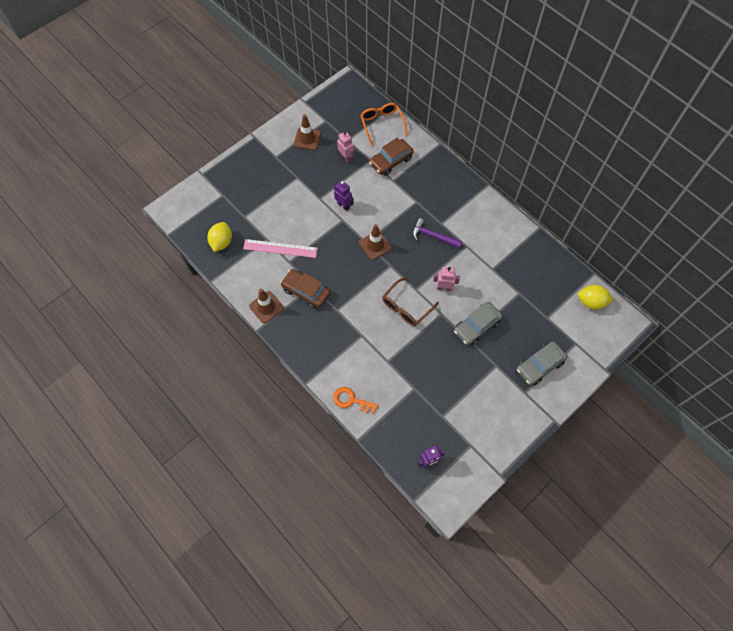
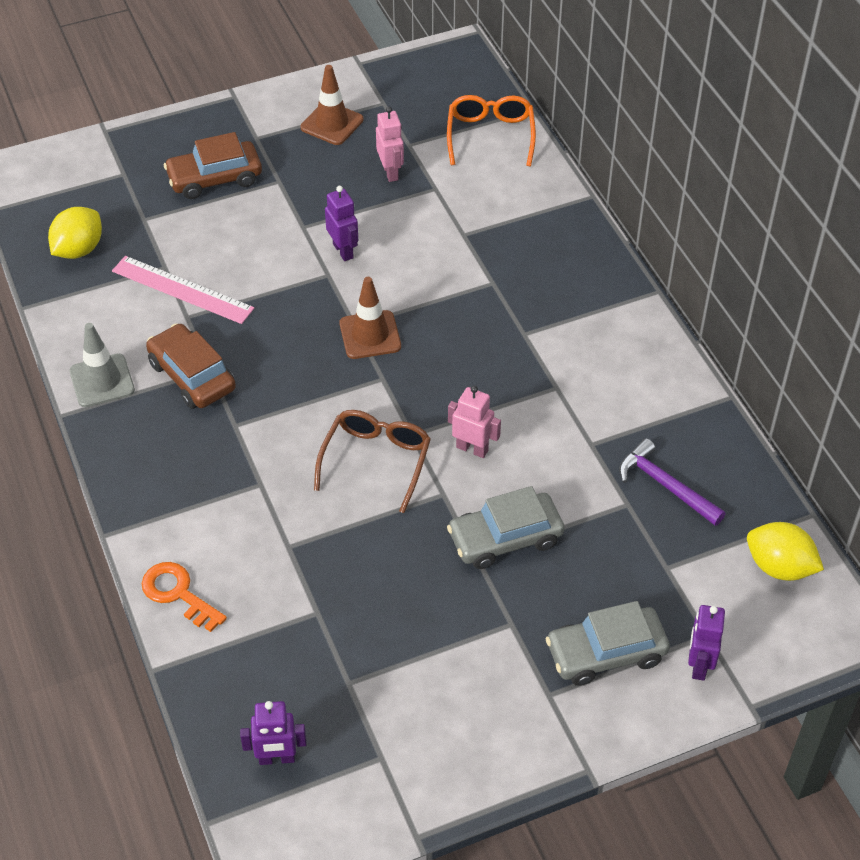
camera: 20 degrees right, 15 degrees down
(266, 307) = (102, 381): brown traffic cone -> grey traffic cone
(391, 161) = (476, 201): brown car -> brown car (215, 178)
(406, 307) = (376, 460): brown glasses -> brown glasses turned 135 degrees clockwise
(433, 236) = (496, 351): purple hammer -> purple hammer (665, 485)
(578, 358) = (699, 665): none -> purple robot

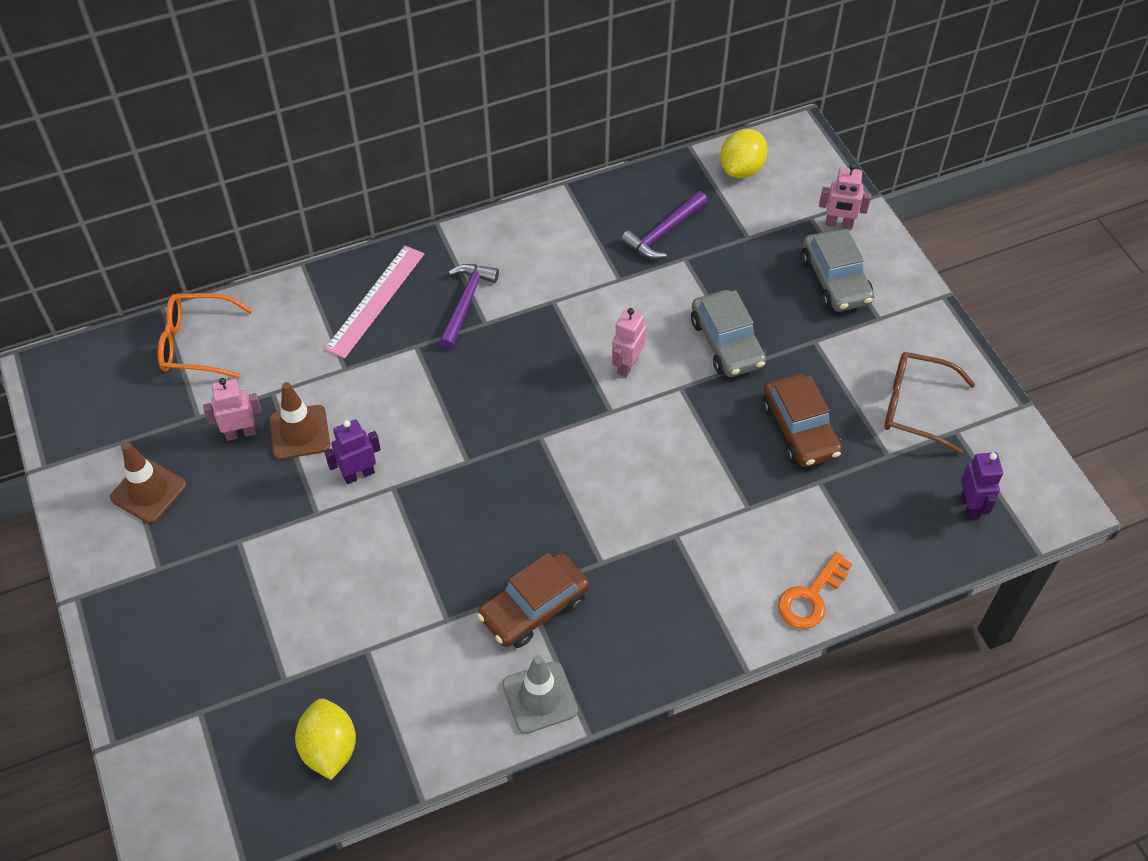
camera: 90 degrees left, 5 degrees up
(78, 250) = (329, 748): yellow lemon -> yellow lemon turned 45 degrees clockwise
(182, 290) = (405, 628): pink ruler -> pink ruler (375, 301)
(215, 178) = (224, 608): brown car -> brown car (800, 429)
(370, 335) = (482, 447): brown traffic cone -> brown traffic cone (299, 432)
(376, 460) = (643, 439): brown glasses -> brown glasses (915, 407)
(549, 318) = (466, 303): none -> purple hammer
(699, 665) = (839, 224): purple robot -> pink robot

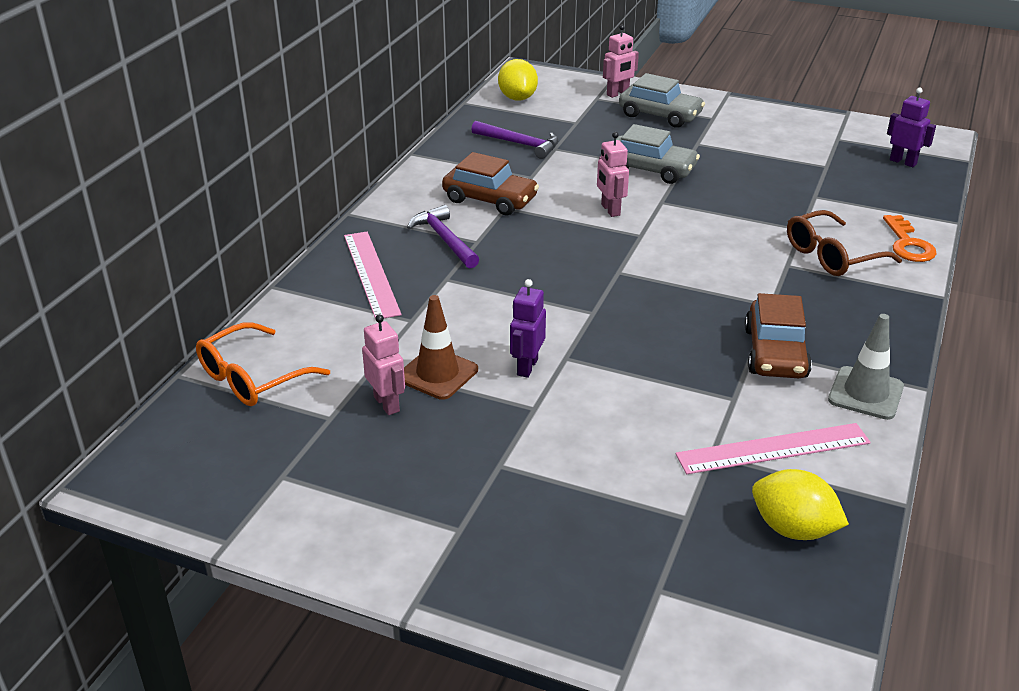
camera: 45 degrees left, 20 degrees down
(148, 491) = (364, 489): brown traffic cone -> none
(241, 433) = (387, 404): pink robot -> pink robot turned 120 degrees clockwise
(409, 681) = (773, 449): none -> pink ruler
(663, 232) = (520, 144): purple hammer -> purple hammer turned 60 degrees counterclockwise
(800, 429) = (762, 181): brown car -> brown car (490, 199)
(915, 407) = (800, 141): brown glasses -> brown glasses (831, 256)

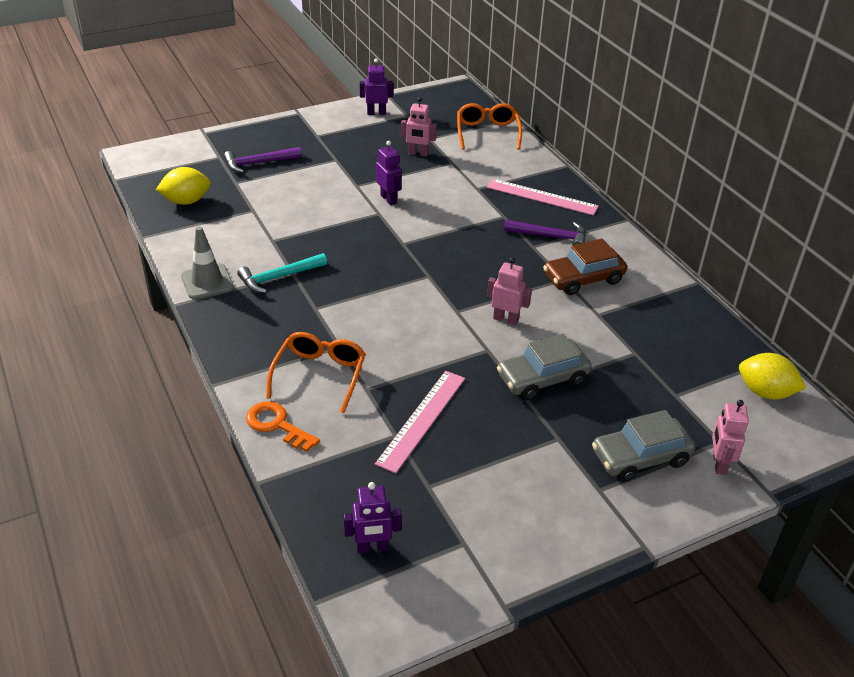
camera: 130 degrees right, 5 degrees up
(309, 513) = (376, 113): none -> purple robot
(437, 374) = (421, 175): brown traffic cone -> none
(520, 144) = (662, 340): purple hammer -> purple hammer (258, 163)
(773, 449) = (228, 228): pink ruler -> pink ruler (422, 419)
(775, 353) = (279, 277): brown car -> turquoise hammer
(831, 256) = (320, 375): brown glasses -> orange glasses

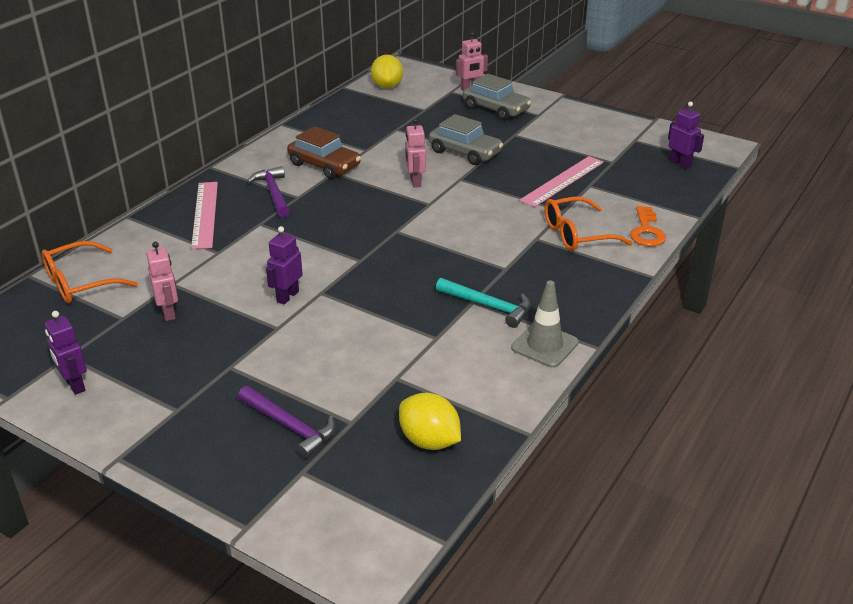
camera: 120 degrees left, 5 degrees down
(422, 419) = (562, 181): pink ruler -> pink ruler turned 45 degrees counterclockwise

